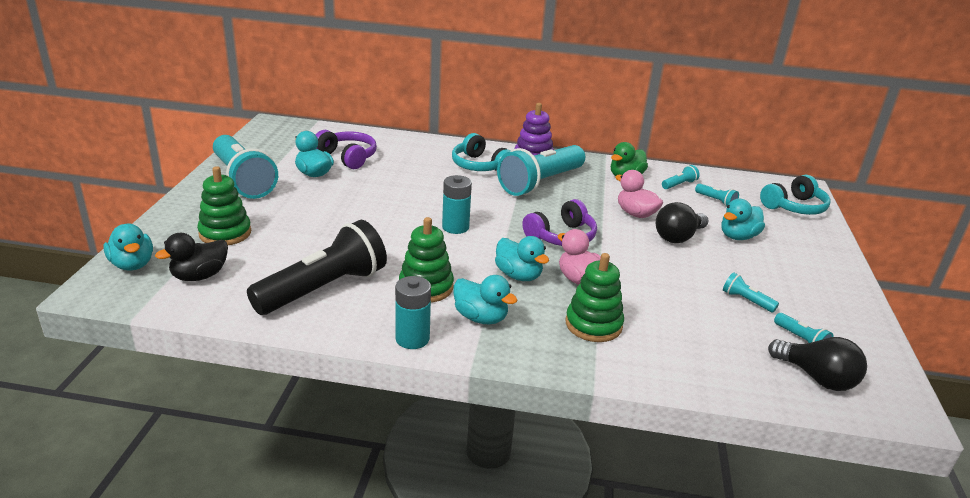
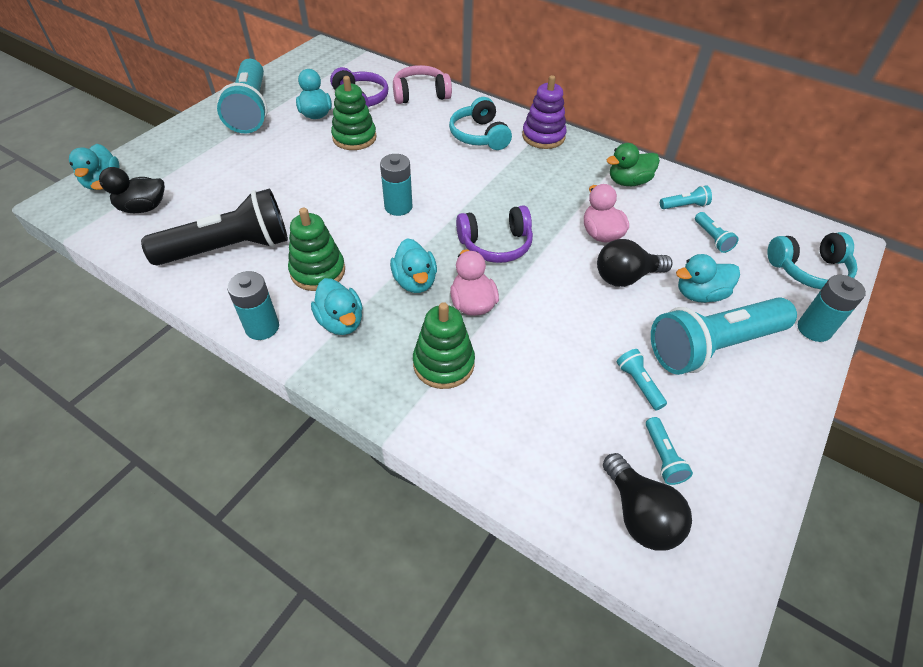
camera: 25 degrees right, 20 degrees up
(225, 233) = (195, 166): green stacking toy -> green stacking toy (354, 138)
(400, 145) = (421, 94): none -> pink headphones
(540, 183) = (526, 170): turquoise flashlight -> turquoise flashlight (713, 346)
(827, 241) = (814, 329): none -> turquoise battery

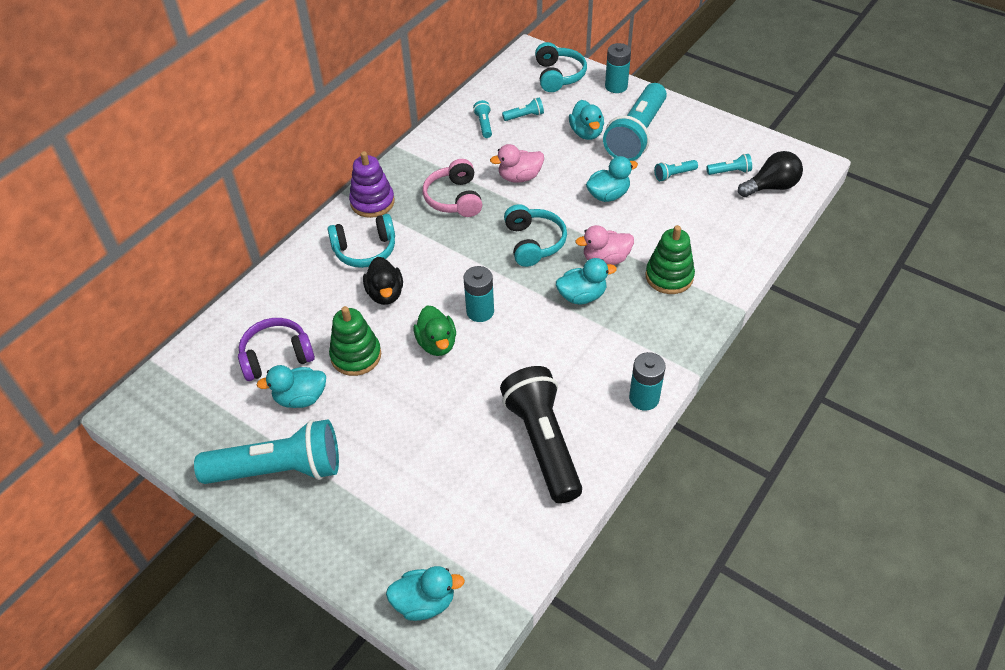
camera: 85 degrees left, 0 degrees up
(143, 208) = (476, 542): black duck -> black duck (385, 294)
(318, 271) = (572, 366): green stacking toy -> none
(341, 322) = (632, 343): turquoise duck -> turquoise duck (608, 195)
(421, 94) = (273, 300): pink headphones -> pink headphones (455, 198)
(495, 244) = (533, 243): purple headphones -> turquoise headphones
(625, 277) = (570, 169): black light bulb -> none
(628, 182) = (449, 152): green duck -> green duck (437, 343)
(713, 346) = (636, 135): turquoise flashlight -> turquoise flashlight turned 45 degrees clockwise

